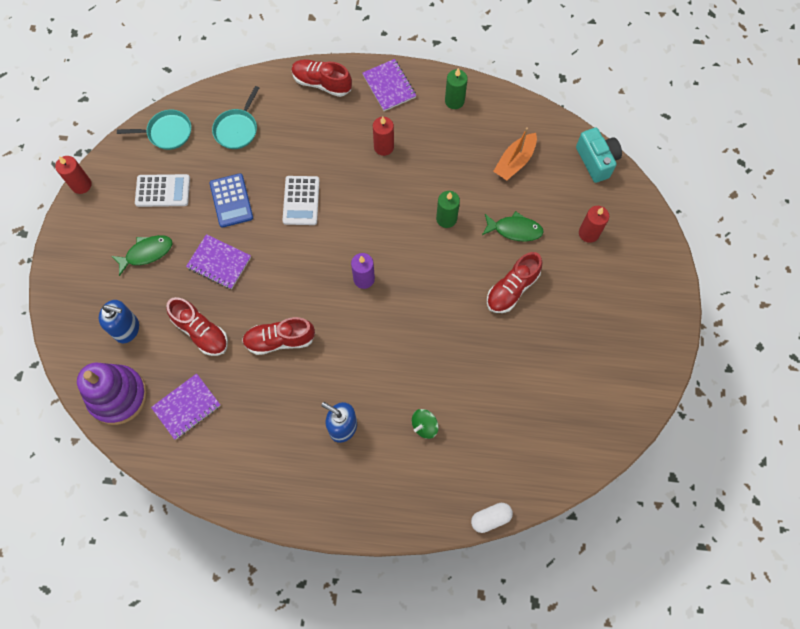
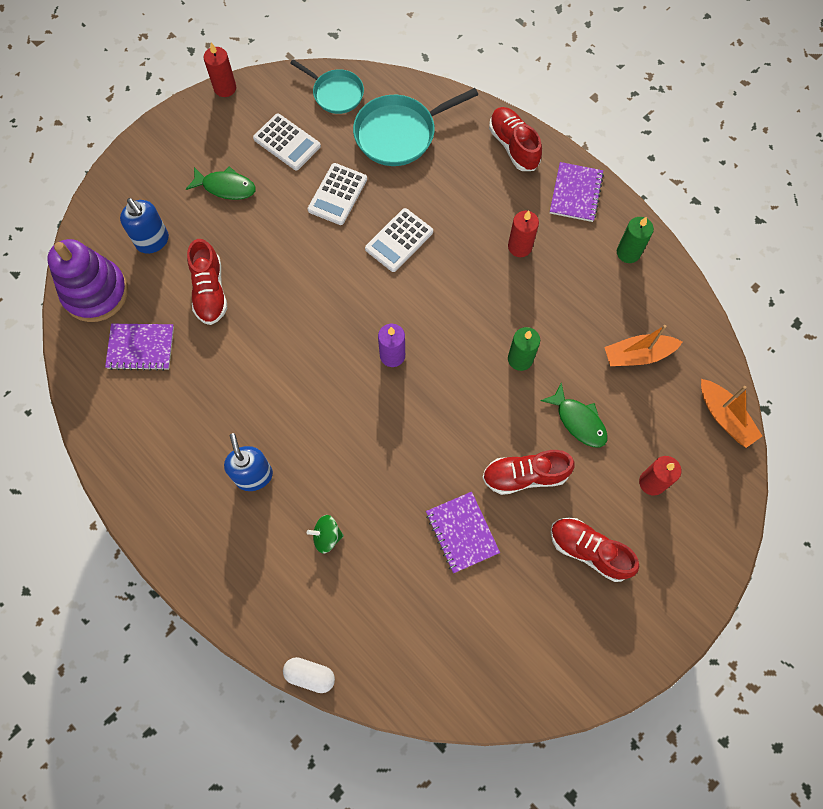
camera: 40 degrees right, 0 degrees up
(219, 262) = (278, 242): purple notebook -> purple notebook (462, 532)
(231, 200) = (337, 194): blue calculator -> white calculator
(237, 129) = (399, 134): turquoise pan -> turquoise pan, size x1.56
(280, 340) = (269, 352): red shoe -> red shoe (589, 551)
(596, 161) = (724, 417): turquoise camera -> orange boat

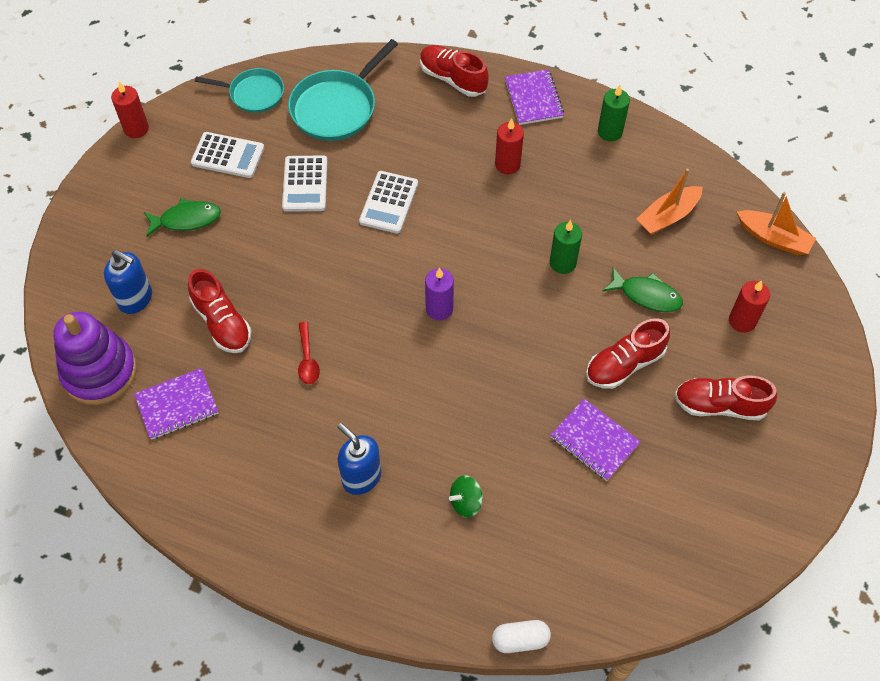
camera: 25 degrees left, 10 degrees down
(262, 353) = (307, 359): none -> red spoon

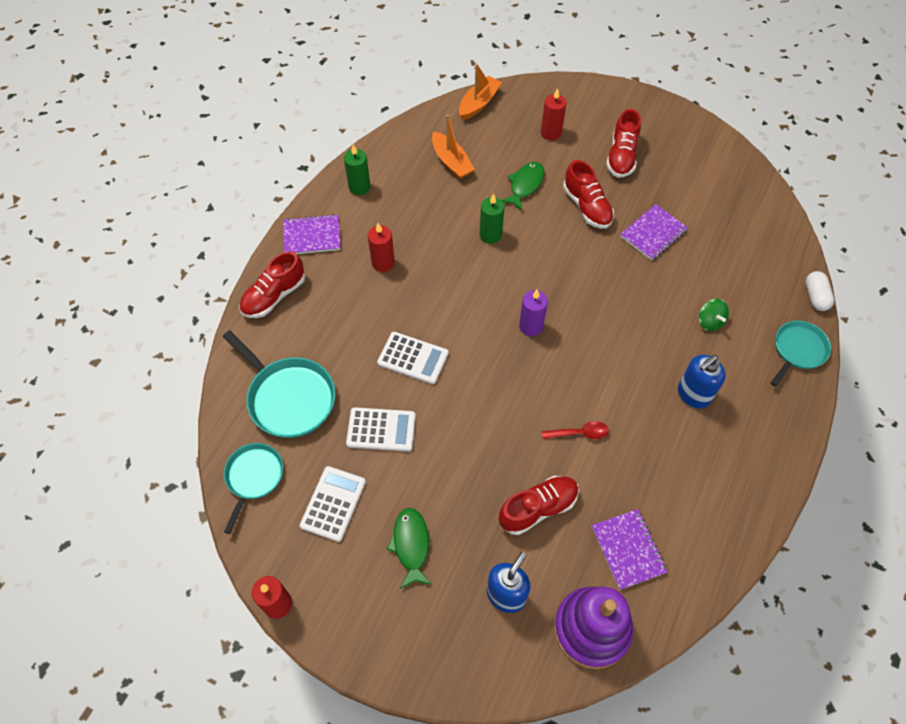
camera: 85 degrees left, 0 degrees up
(433, 607) = (798, 350): none -> turquoise pan

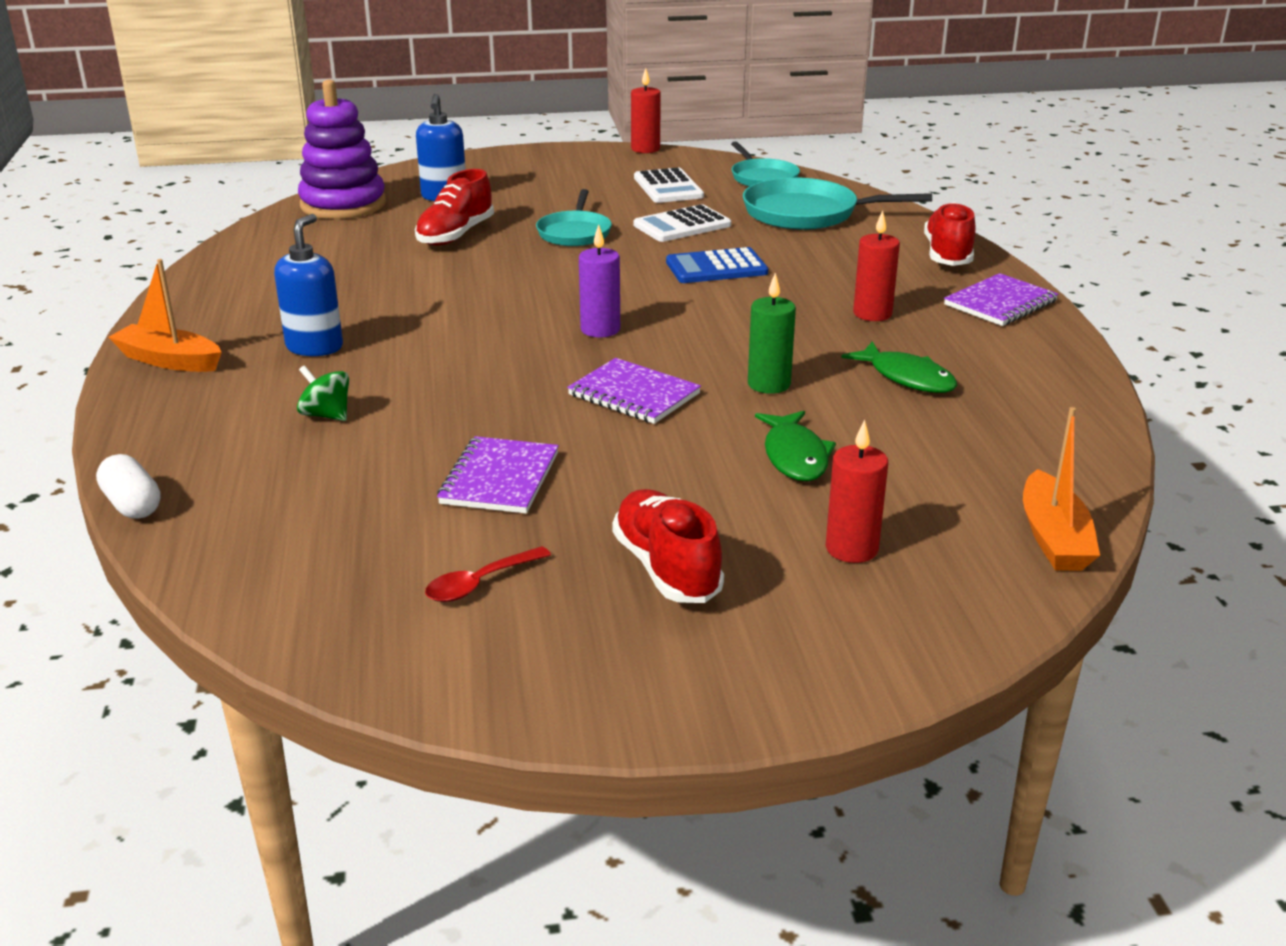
camera: 145 degrees right, 30 degrees down
(359, 187) = (1033, 361): green candle -> none
(411, 545) = (565, 191): green fish -> green fish (907, 377)
(413, 358) = (716, 267): white calculator -> blue calculator
(451, 162) = (957, 437): orange boat -> orange boat (169, 360)
(579, 433) = (451, 282): red spoon -> red spoon (480, 583)
(587, 207) = (654, 469): red shoe -> none
(628, 549) = (333, 242): purple notebook -> purple notebook (634, 394)
(798, 350) = (154, 433): turquoise pan -> turquoise pan (574, 233)

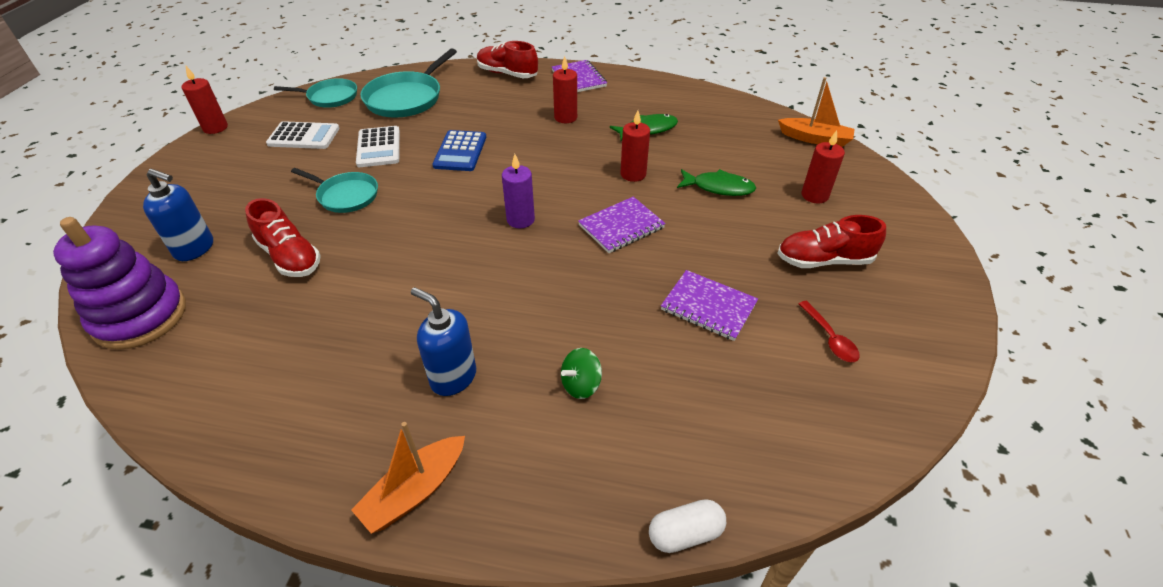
camera: 70 degrees left, 15 degrees up
(769, 384) = (633, 174): green candle -> red candle

